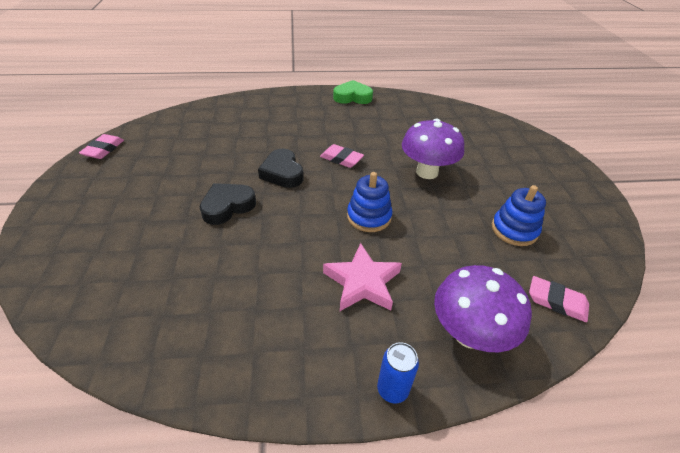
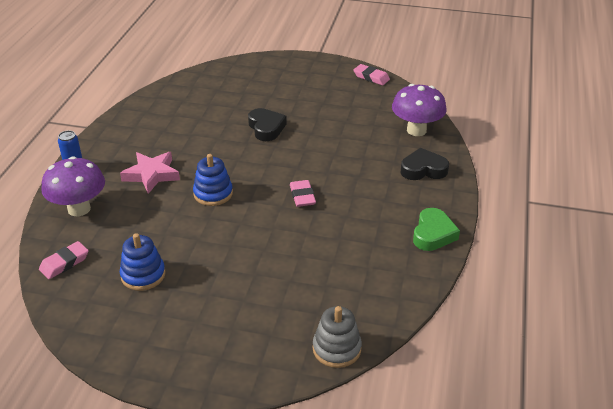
camera: 110 degrees right, 5 degrees down
(282, 173) = (296, 158): black heart -> black heart (423, 169)
(341, 159) = (302, 196): pink eraser -> pink eraser turned 60 degrees counterclockwise
(427, 172) = (253, 248): purple mushroom -> purple mushroom (416, 130)
(488, 119) = (336, 349): none -> grey stacking toy

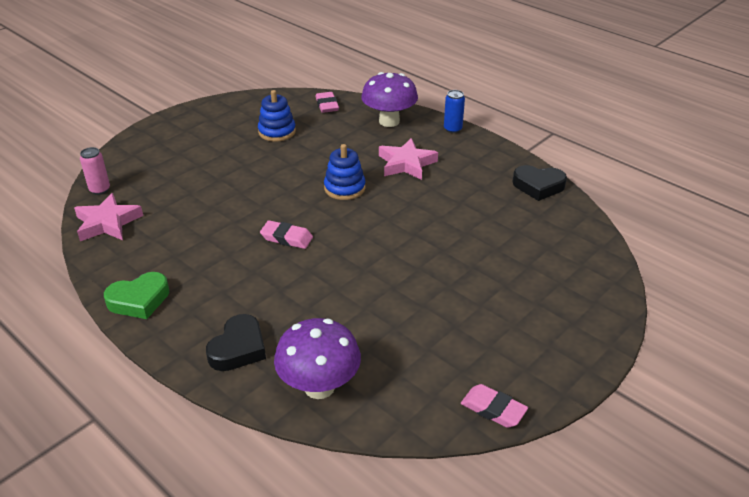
camera: 120 degrees right, 0 degrees up
(266, 128) = (431, 256): black heart -> black heart (538, 186)
(336, 349) = (100, 189): grey stacking toy -> pink can
(371, 77) = (493, 409): pink eraser -> pink eraser turned 60 degrees clockwise
(375, 308) = (107, 223): none -> pink star
(433, 234) = (139, 300): green heart -> green heart turned 75 degrees counterclockwise

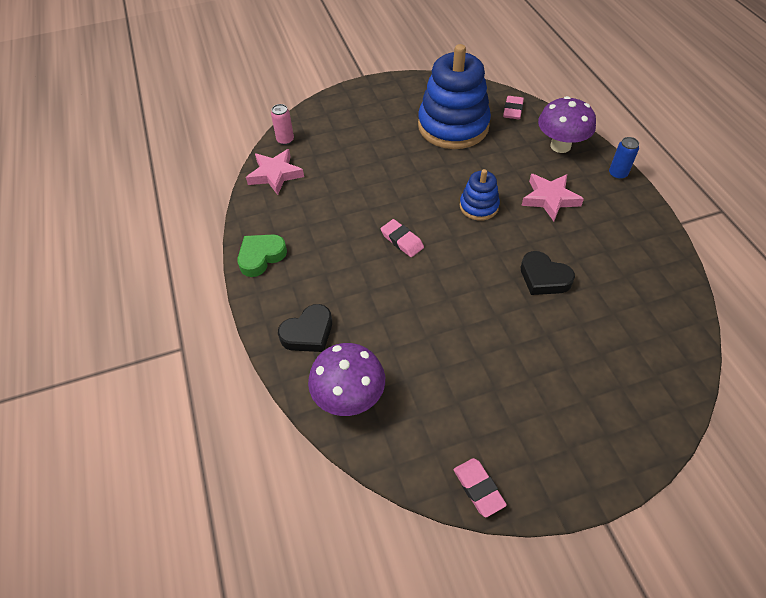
camera: 30 degrees right, 15 degrees up
(139, 300) = (261, 257): green heart -> green heart turned 135 degrees clockwise
(277, 132) = (453, 126): blue stacking toy -> blue stacking toy, size x2.03
(538, 186) = (666, 269): black heart -> black heart (543, 278)

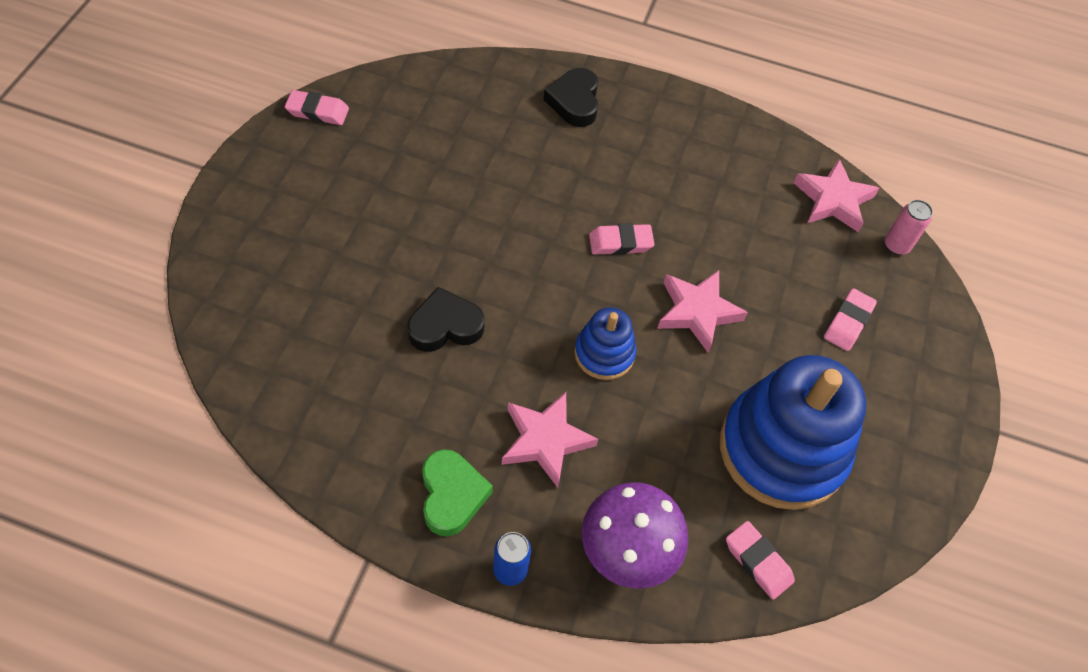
camera: 120 degrees right, 5 degrees up
(261, 257) = (705, 121): green heart -> green heart (452, 495)
(349, 397) = (480, 89): purple mushroom -> none
(356, 136) = (848, 322): none -> pink eraser
(412, 187) = (697, 312): none -> pink star

